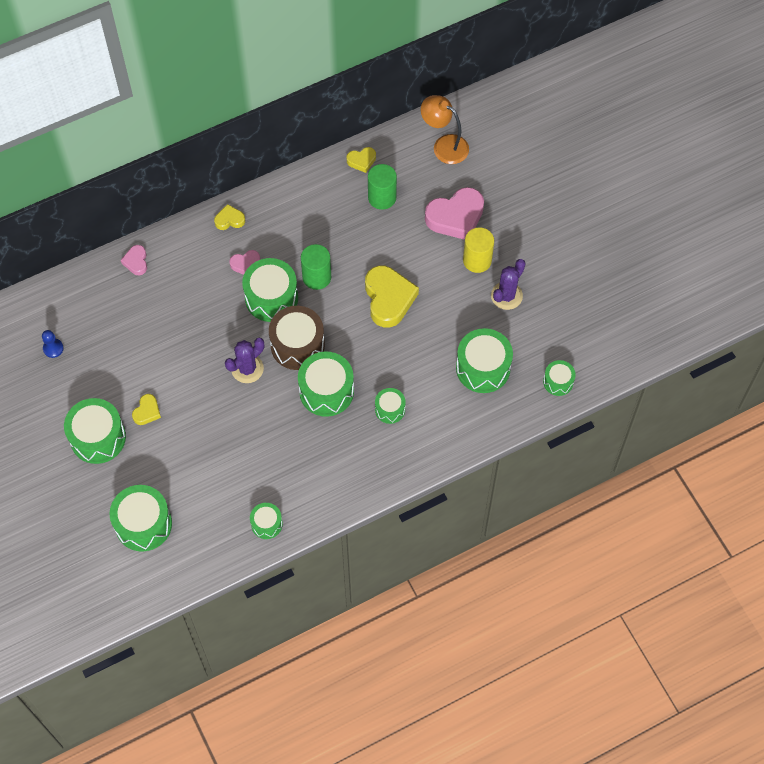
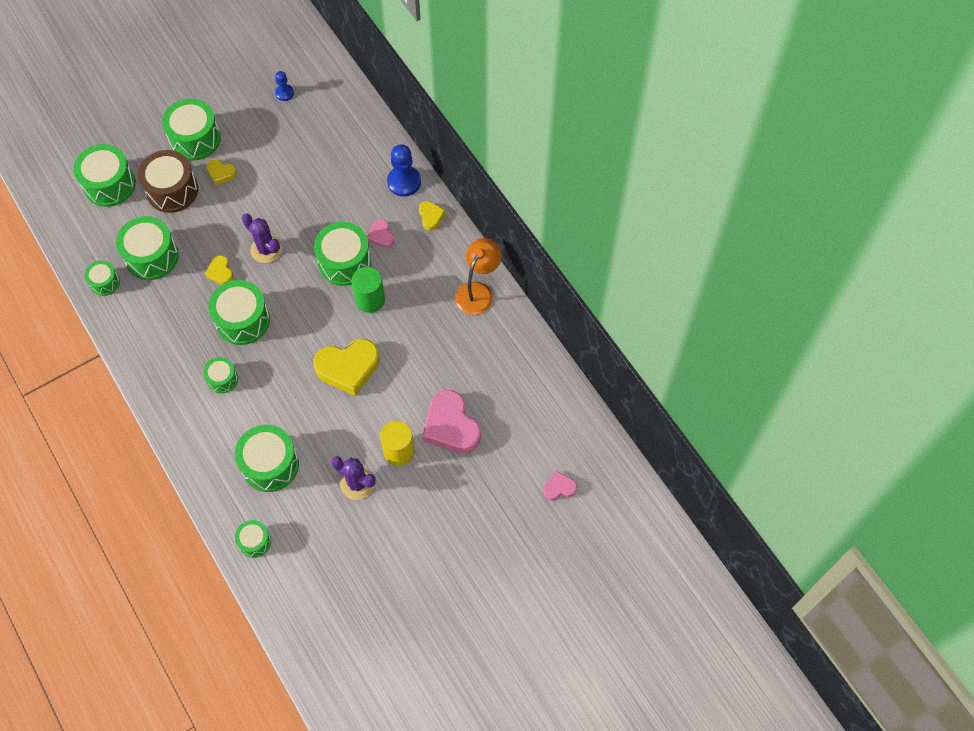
camera: 85 degrees right, 0 degrees up
(136, 262) = (378, 145): pink heart -> pink heart (559, 488)
(185, 241) = (404, 182): none -> blue pawn
(241, 478) = (152, 256): none -> green drum
(297, 345) = (292, 290): brown drum -> brown drum (172, 190)
(361, 161) = (512, 329): yellow heart -> yellow heart (221, 272)
(382, 197) = (469, 352): green cylinder -> none
(444, 145) = (541, 409): orange lamp -> orange lamp (478, 291)

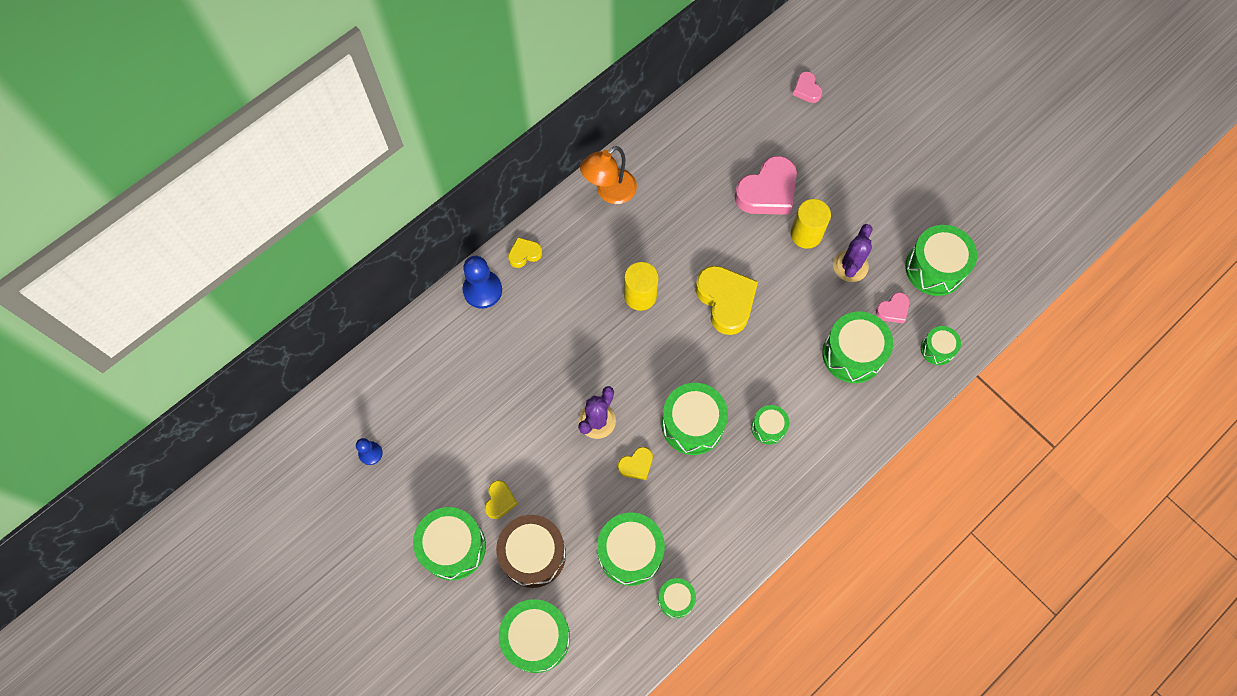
camera: 100 degrees left, 5 degrees up
(344, 262) = (598, 332): green drum -> green drum (935, 268)
(370, 300) = (640, 295): green cylinder -> yellow cylinder
(381, 236) = (558, 300): pink heart -> pink heart (893, 310)
(478, 291) = (609, 192): orange lamp -> orange lamp turned 60 degrees counterclockwise

